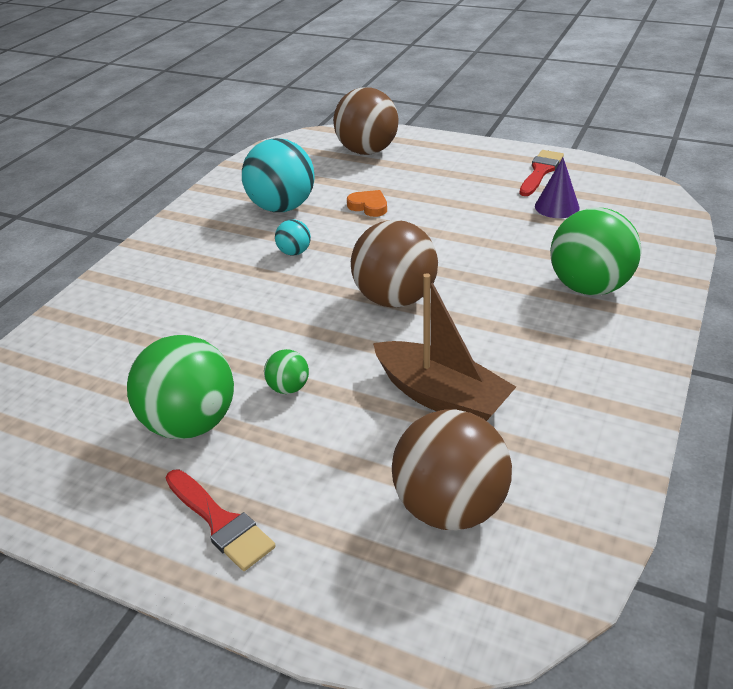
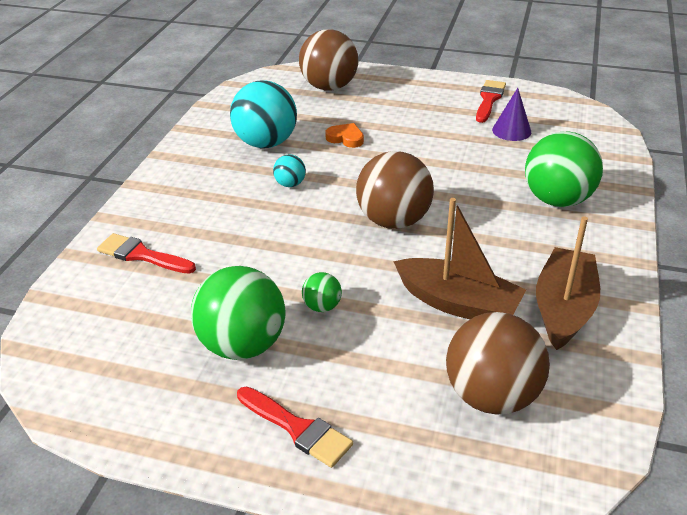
camera: 10 degrees left, 0 degrees up
(117, 318) = (142, 255): none -> red brush
(563, 412) = (563, 308): none -> brown boat

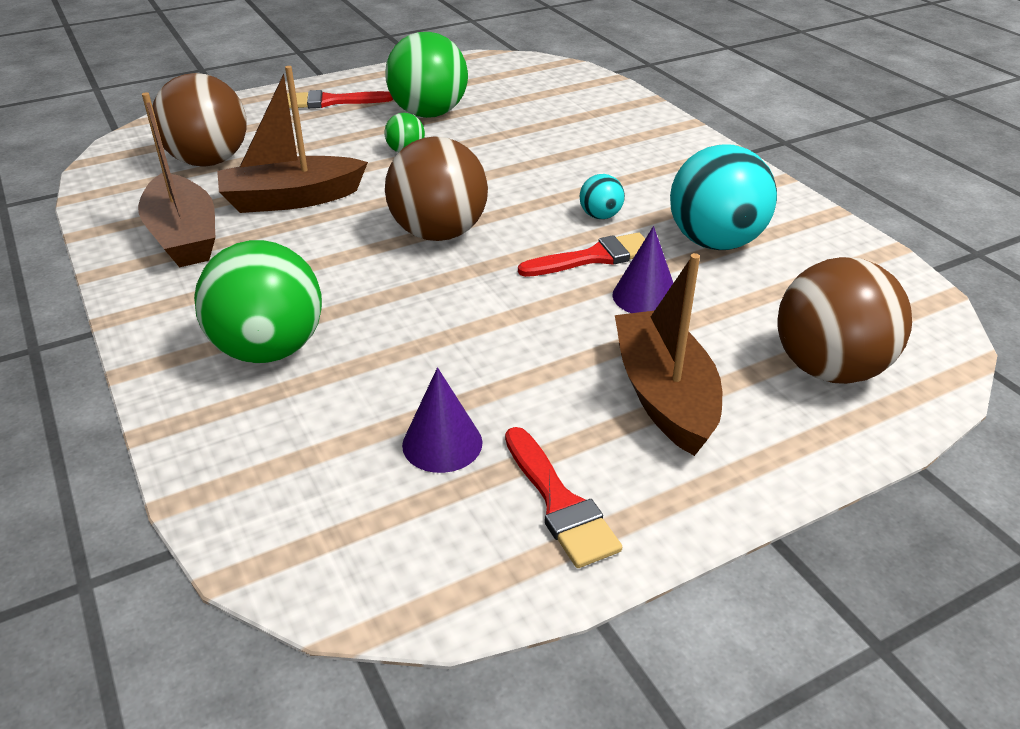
camera: 135 degrees right, 0 degrees up
(142, 255) = (602, 118): red brush -> red brush (594, 257)
(345, 138) = (645, 296): orange heart -> purple cone
(403, 107) = (664, 395): none -> brown boat

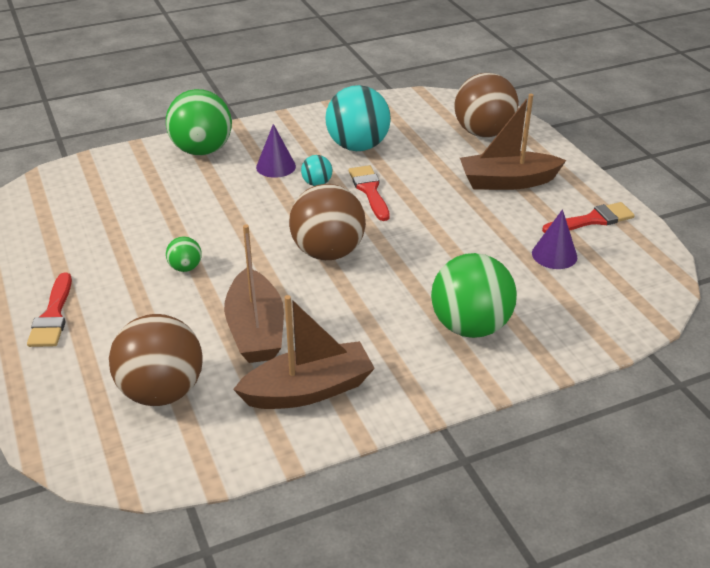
camera: 85 degrees left, 0 degrees up
(429, 114) = (112, 254): green ball -> green ball (202, 150)
(645, 296) = (415, 177): purple cone -> purple cone (276, 166)

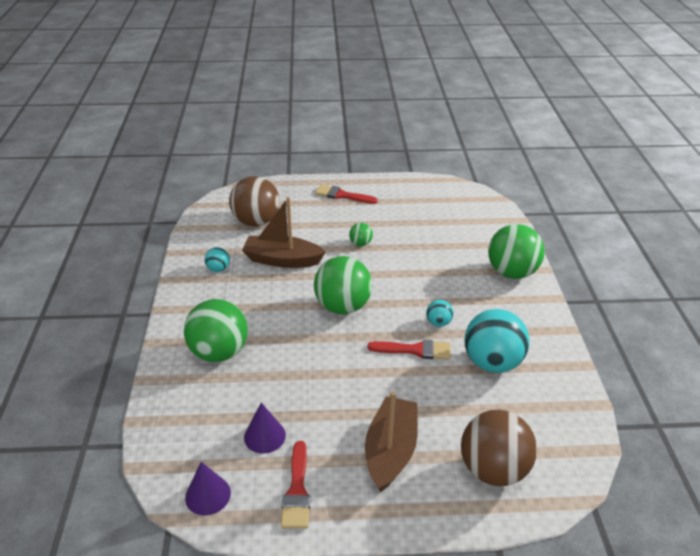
camera: 110 degrees right, 0 degrees up
(276, 166) = (473, 306): purple cone -> purple cone (208, 495)
(308, 390) = (218, 269): brown boat -> turquoise ball
(328, 252) = (342, 306): brown ball -> green ball

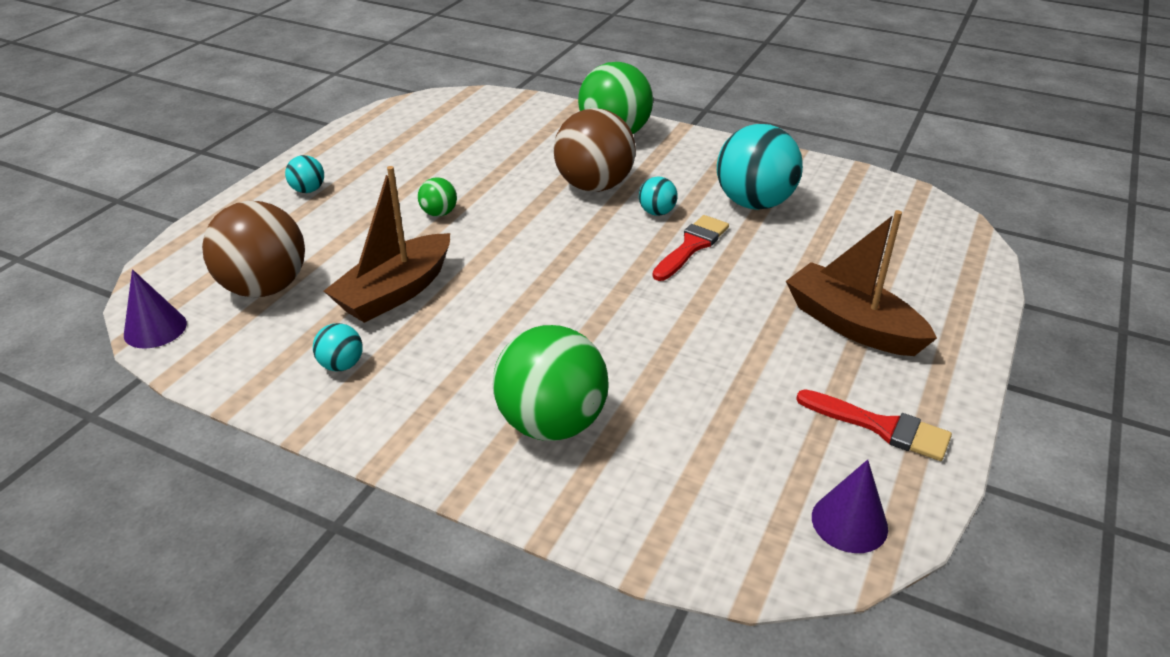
camera: 60 degrees left, 0 degrees up
(264, 436) = (764, 427): purple cone -> purple cone (155, 329)
(342, 195) = (308, 190): red brush -> turquoise ball
(342, 306) = (558, 273): green ball -> none
(493, 469) = (916, 264): brown ball -> brown ball (594, 186)

